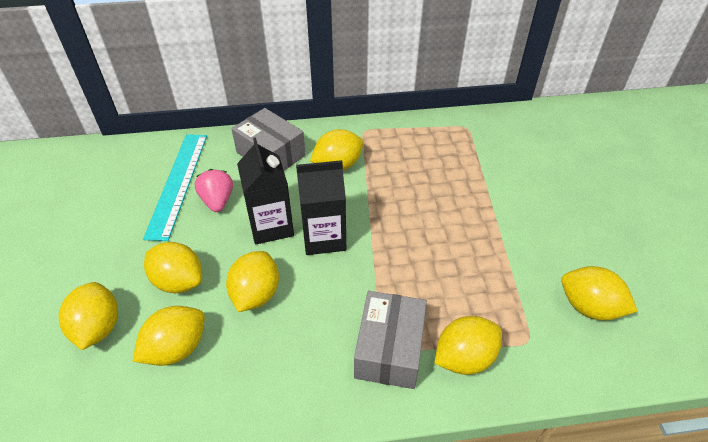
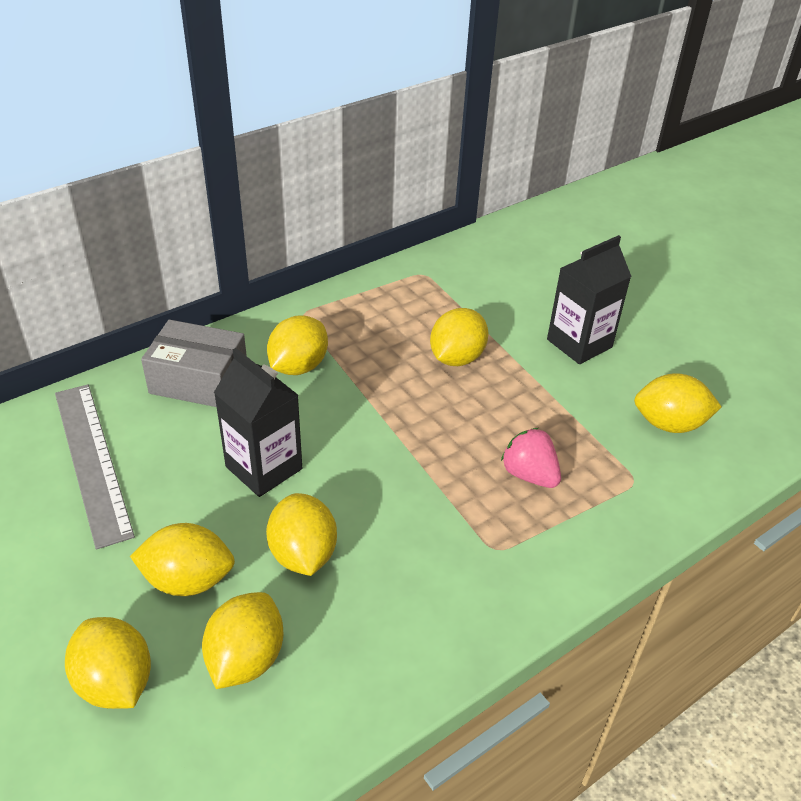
camera: 30 degrees left, 5 degrees down
(178, 183) = (92, 460): turquoise ruler -> grey ruler
(217, 201) = (167, 463): pink strawberry -> pink strawberry (529, 475)
(324, 237) = (341, 457): black carton -> black carton (579, 343)
(389, 349) = (501, 549): grey box -> none
(464, 358) = (584, 524): yellow lemon -> yellow lemon (456, 358)

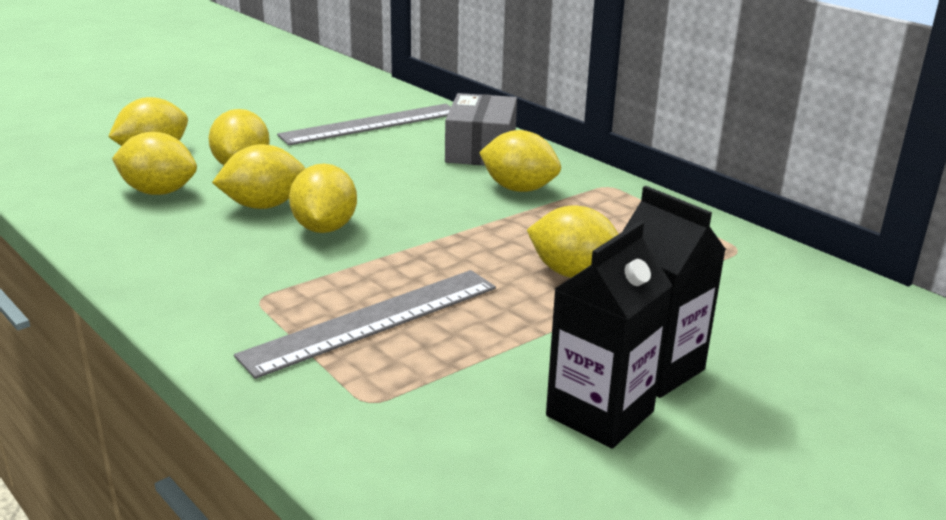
camera: 85 degrees right, 15 degrees down
(264, 468) = (369, 183): black carton -> black carton (600, 413)
(529, 475) = (373, 320): pink strawberry -> grey ruler
(669, 424) = (493, 444): yellow lemon -> yellow lemon (324, 228)

